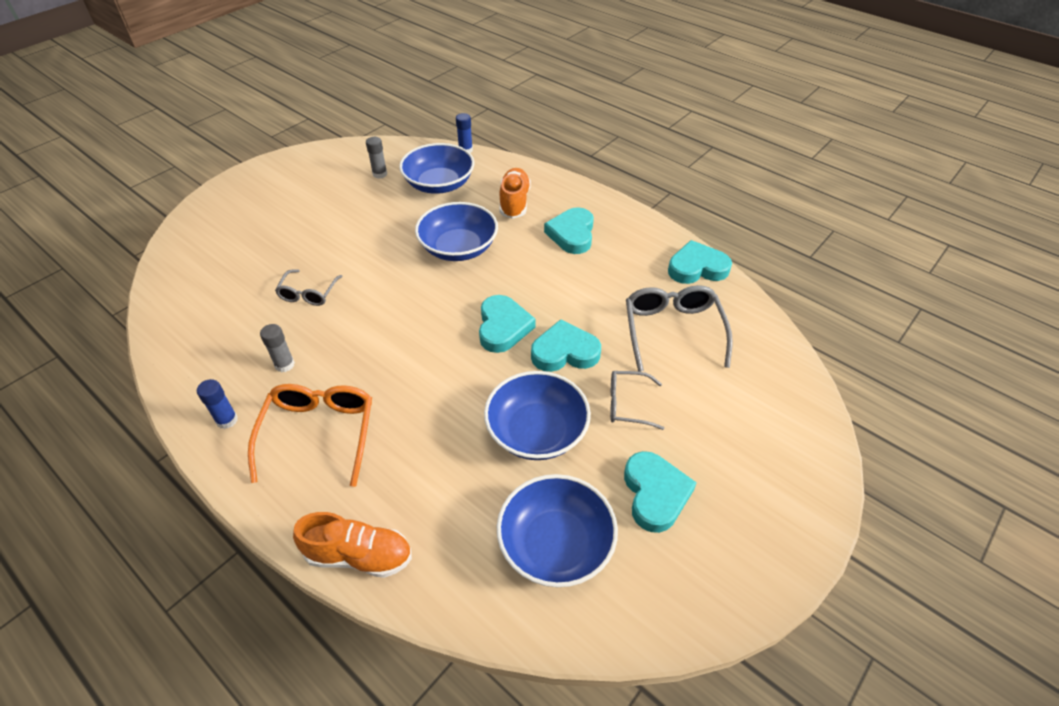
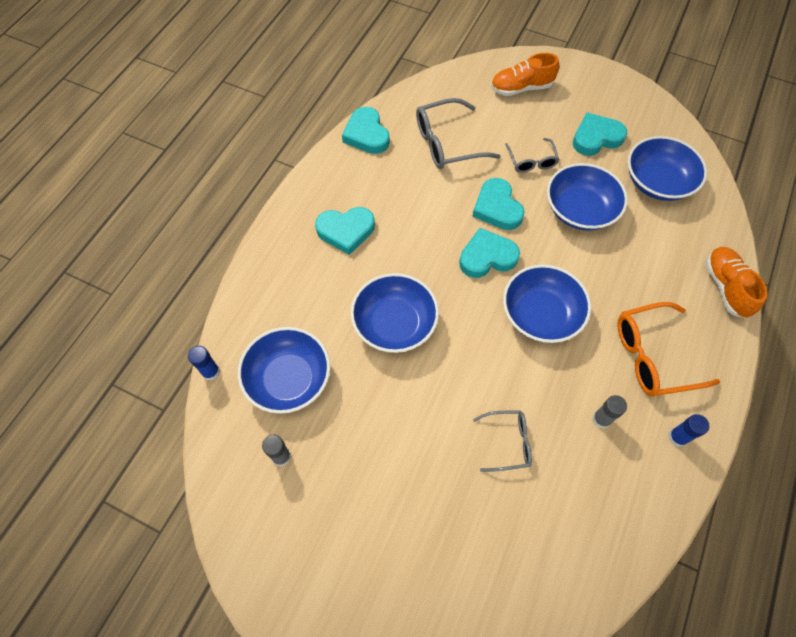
camera: 105 degrees left, 15 degrees up
(416, 351) = (541, 314): none -> blue bowl
(514, 202) = (306, 292): orange shoe -> orange shoe (521, 88)

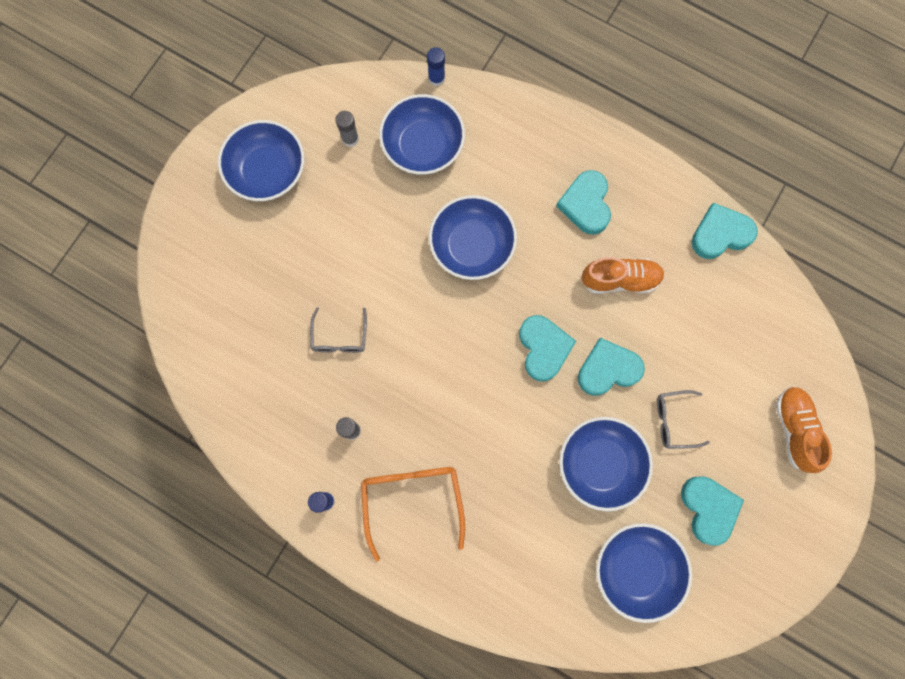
camera: 95 degrees right, 15 degrees up
(447, 143) = (704, 325): grey glasses -> none
(541, 314) = (469, 393): blue bowl -> blue bowl (267, 171)
(726, 287) = (486, 607): orange shoe -> orange shoe (620, 280)

